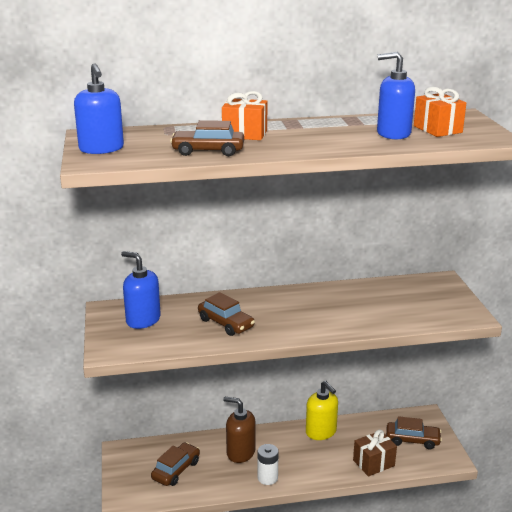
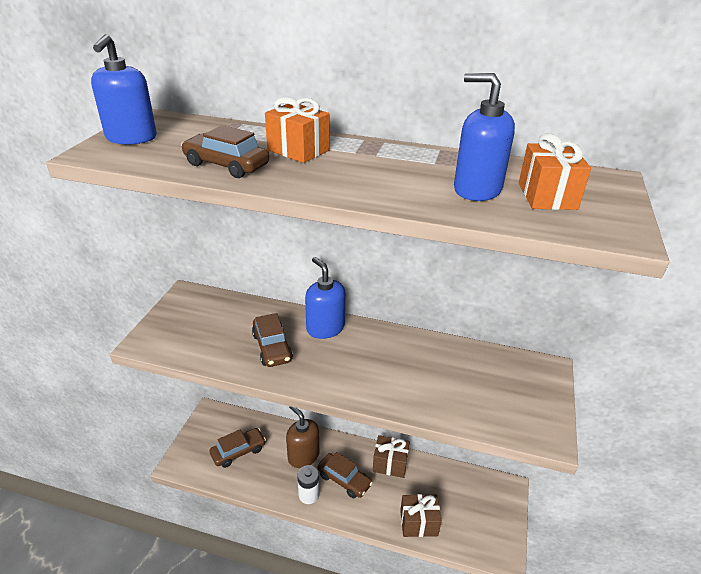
camera: 25 degrees right, 10 degrees up
(143, 320) = (204, 317): blue soap dispenser -> blue soap dispenser (325, 328)
(321, 432) = (390, 464): yellow soap dispenser -> brown gift
(412, 440) = (475, 512): brown car -> brown car (344, 480)

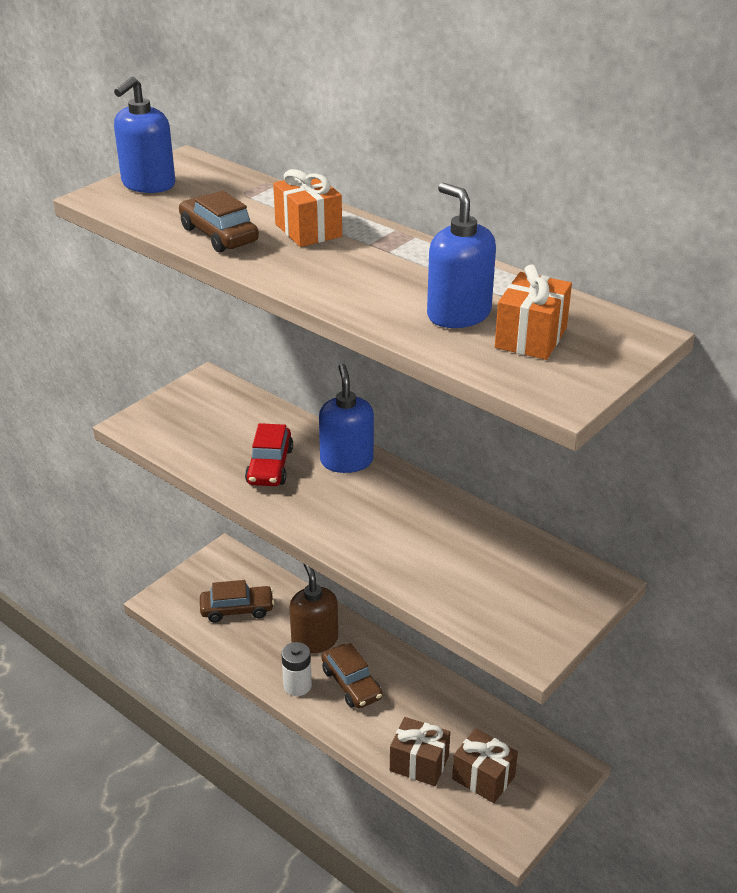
camera: 25 degrees right, 0 degrees up
(272, 347) = (270, 466): brown car -> red car
(390, 464) = (423, 685): brown gift -> brown gift (483, 777)

